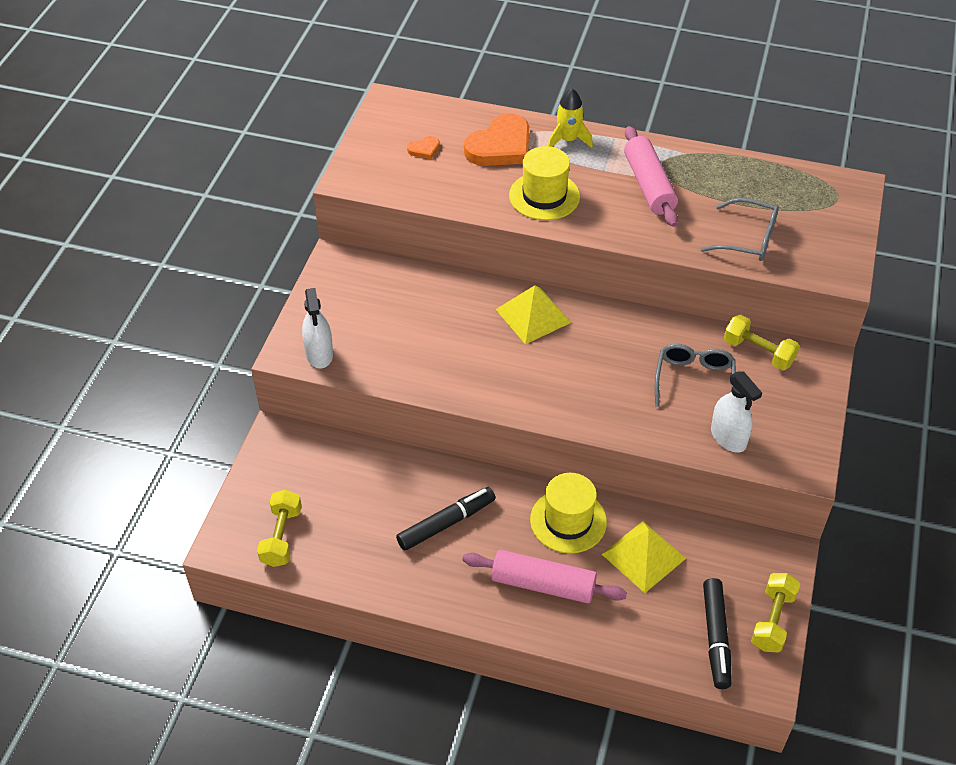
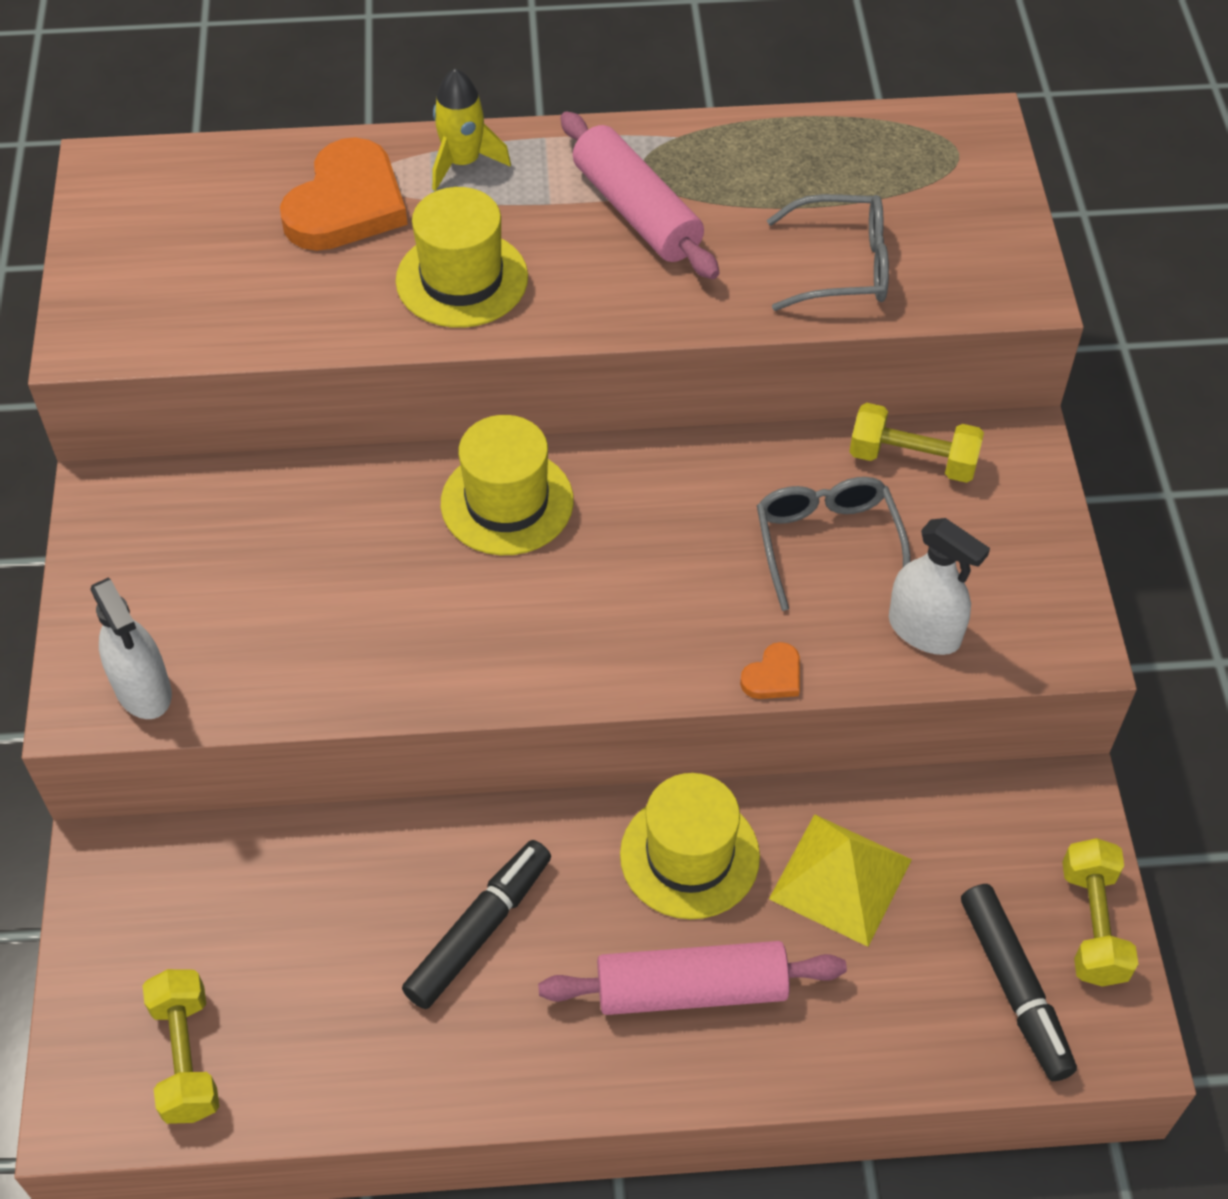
camera: 20 degrees left, 5 degrees up
(424, 149) = (209, 245): orange heart -> orange heart (773, 676)
(533, 316) = (507, 502): yellow pyramid -> yellow hat

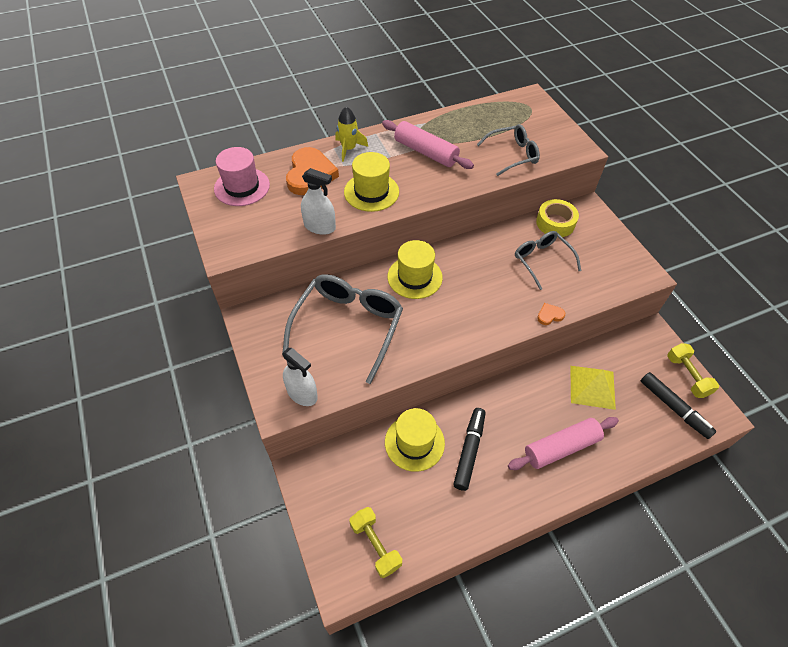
camera: 20 degrees left, 0 degrees up
(187, 199) = (242, 187): none -> pink hat
(304, 574) = (348, 327): none -> grey glasses
(689, 855) = (533, 395): yellow hat -> yellow hat (414, 442)
(773, 676) = (549, 315): orange heart -> orange heart turned 135 degrees counterclockwise
(912, 460) = (555, 223): yellow dumbbell -> yellow tape
(924, 630) = (593, 283): white spray bottle -> white spray bottle (320, 227)

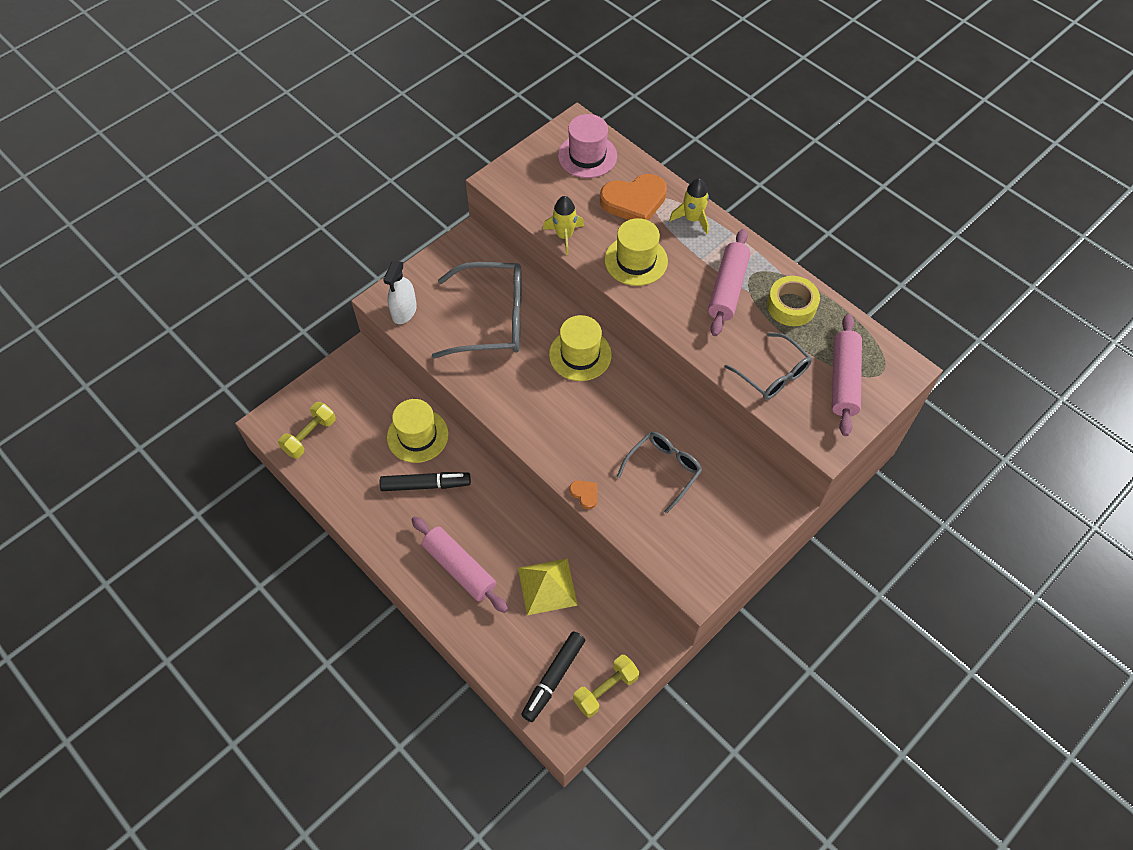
camera: 70 degrees right, 5 degrees up
(320, 227) = (564, 236): white spray bottle -> yellow rocket
(530, 125) = (843, 380): none -> pink rolling pin
(555, 223) = (734, 472): yellow tape -> yellow tape (791, 306)

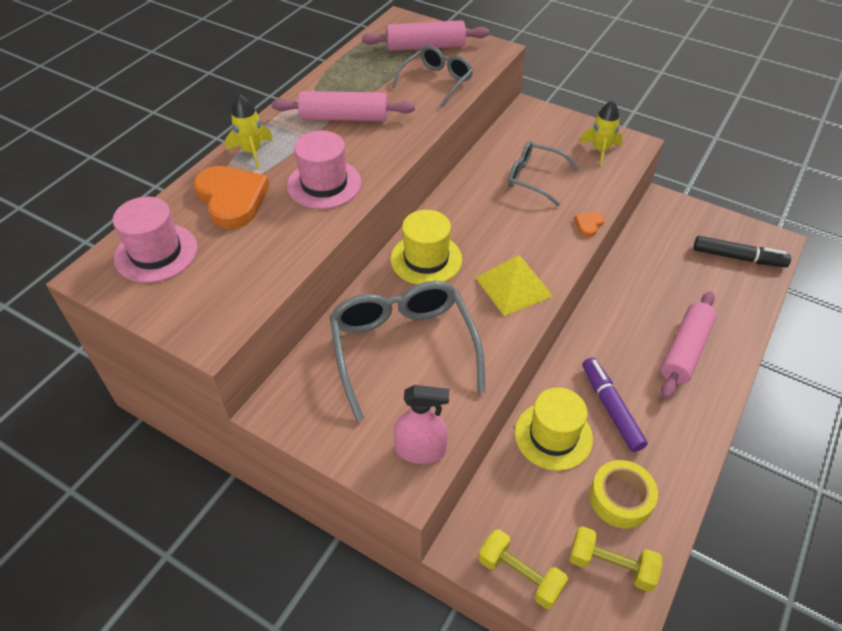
camera: 105 degrees left, 10 degrees down
(404, 311) = (420, 450): white spray bottle -> pink spray bottle
(426, 485) = (611, 408): black marker -> purple marker
(547, 586) = (660, 279): yellow pyramid -> yellow pyramid (513, 287)
(564, 236) = (300, 248): yellow rocket -> yellow rocket (600, 150)
(605, 689) = (723, 224): yellow dumbbell -> yellow dumbbell (520, 575)
(636, 260) = (324, 184): yellow hat -> pink hat
(791, 306) = (353, 79): yellow tape -> yellow tape (620, 498)

